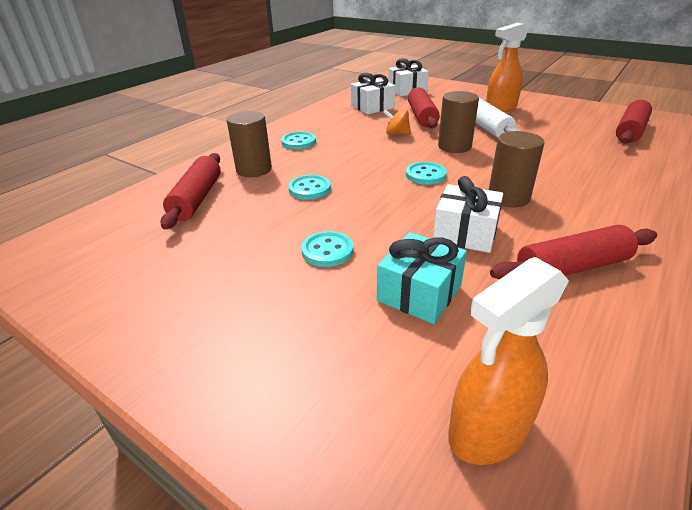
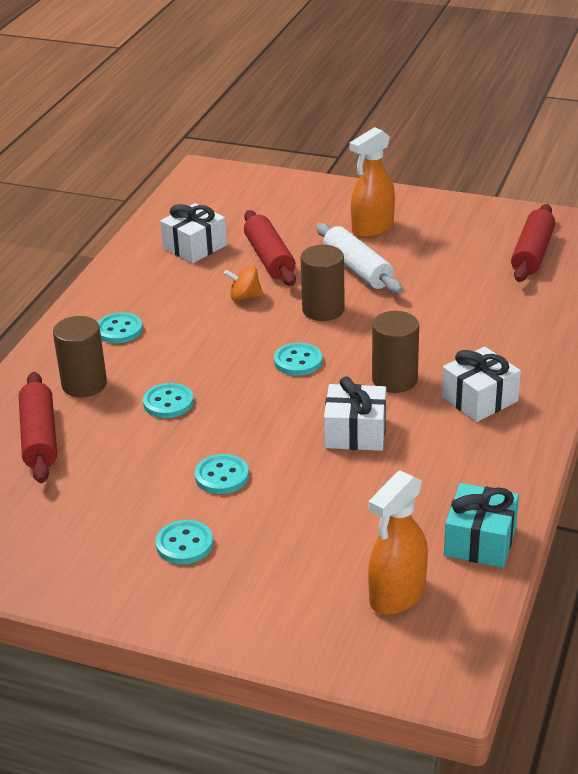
camera: 15 degrees left, 0 degrees up
(261, 309) = (184, 544): none -> turquoise button
(407, 90) = (234, 203): white gift -> white gift (479, 399)
(419, 293) = (324, 503): turquoise gift -> turquoise gift (480, 541)
(571, 267) = (458, 453): red rolling pin -> none

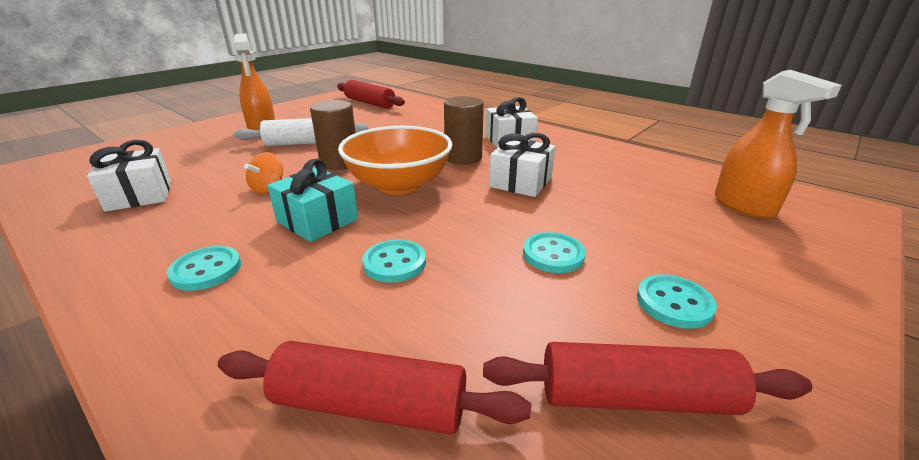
camera: 70 degrees left, 5 degrees down
(84, 384) = (284, 324): brown cylinder -> none
(270, 258) = (230, 168): red rolling pin -> red rolling pin (635, 397)
(298, 361) = (399, 185): turquoise button -> orange bowl
(480, 541) = (672, 168): turquoise gift -> turquoise gift (317, 220)

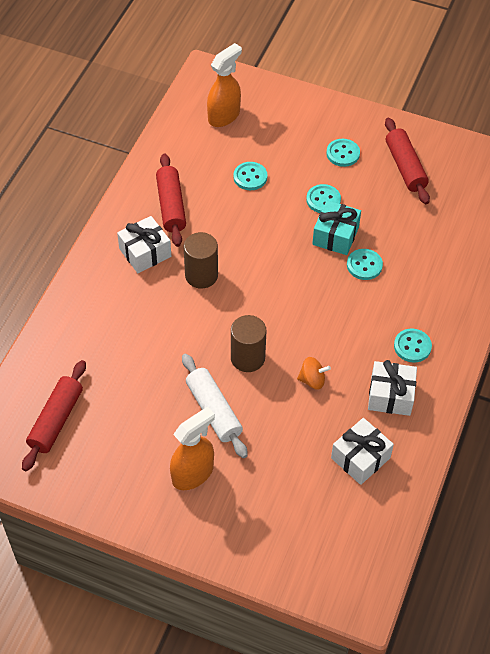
camera: 110 degrees left, 25 degrees up
(317, 220) = (341, 323): turquoise gift -> turquoise gift (335, 236)
(371, 404) = (448, 239): red rolling pin -> red rolling pin (171, 206)
(399, 185) = (270, 300): orange bowl -> none
(521, 182) = (235, 229): white gift -> white gift (390, 395)
(613, 205) = (250, 177): none -> turquoise button

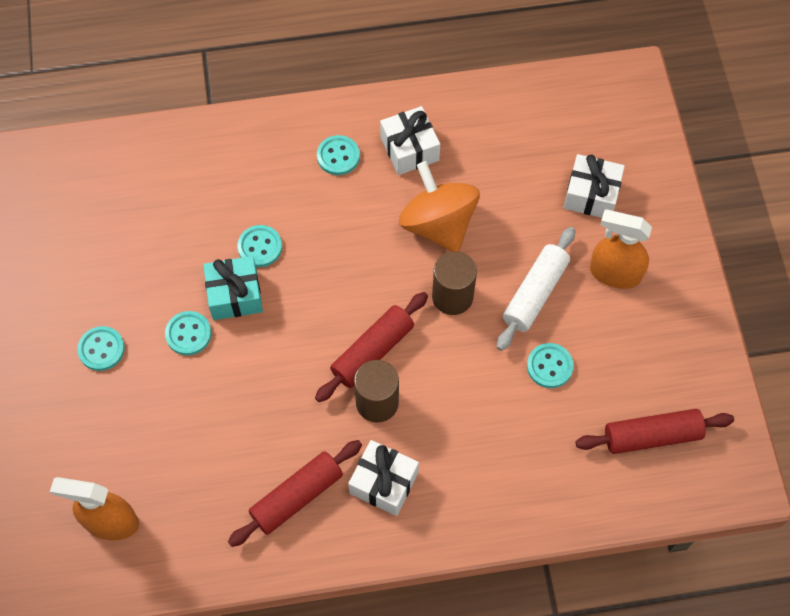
camera: 120 degrees left, 10 degrees up
(250, 177) = (198, 432): turquoise button -> turquoise button (549, 366)
(312, 380) = (438, 224): orange spinning top -> orange spinning top, size x2.16
(360, 458) = (495, 142): white gift -> white gift (591, 195)
(405, 167) = (86, 273): red rolling pin -> red rolling pin (372, 352)

